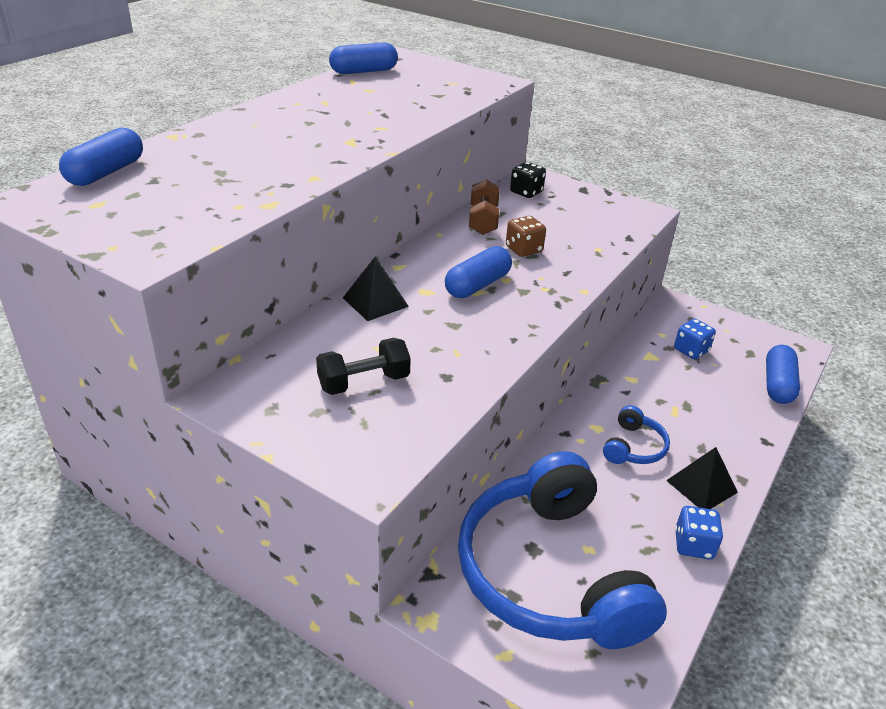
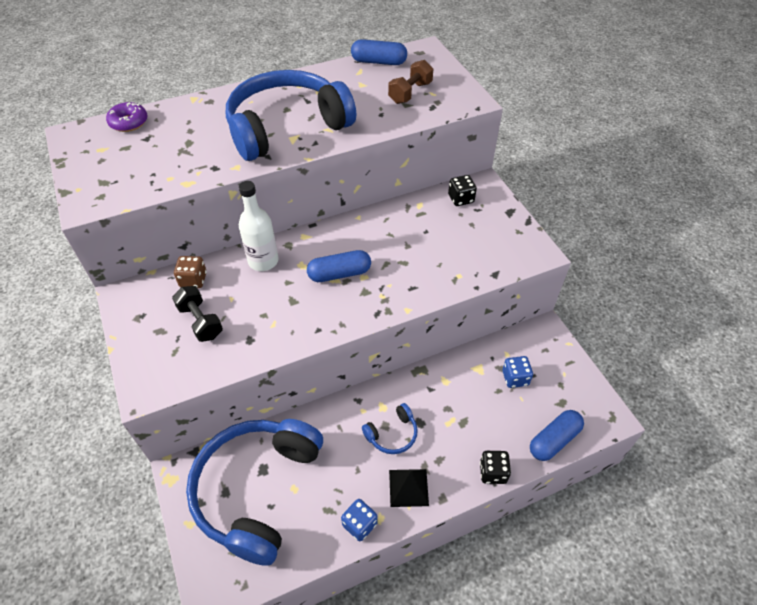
camera: 35 degrees right, 15 degrees up
(106, 172) = (129, 122): blue capsule -> purple donut
(329, 135) = (286, 127): none -> blue headphones
(364, 382) = (200, 321): black dumbbell -> black dumbbell turned 45 degrees clockwise
(375, 302) = (263, 261): black pyramid -> white bottle
(483, 221) = (400, 216): brown dumbbell -> brown dumbbell (410, 93)
(523, 249) = (402, 254): brown dice -> brown dice (193, 280)
(759, 435) = (493, 472): none -> black dice

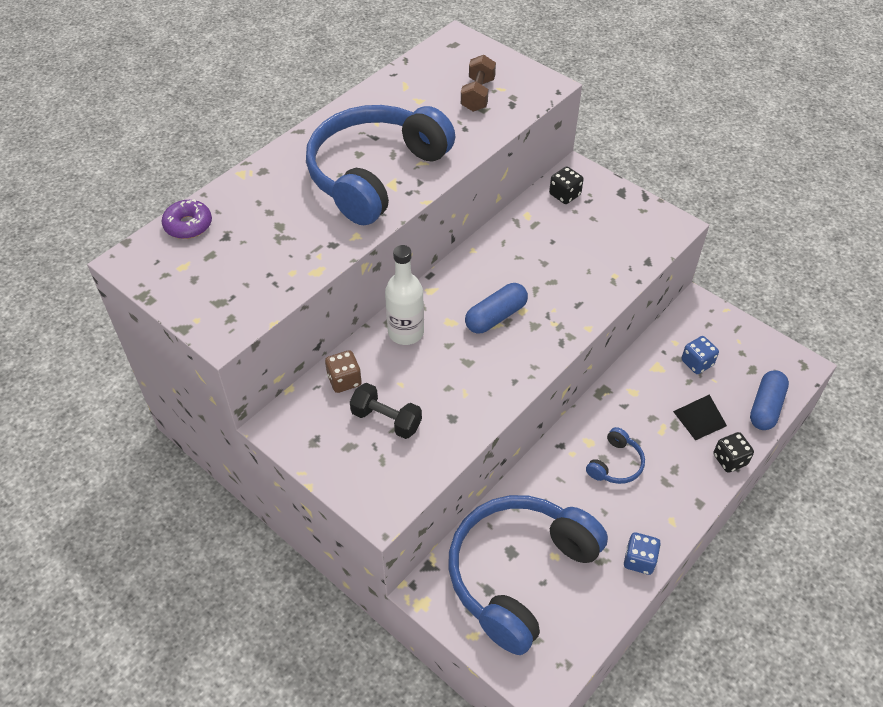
camera: 25 degrees left, 0 degrees up
(257, 490) = (519, 574): blue headphones -> blue headphones turned 45 degrees clockwise
(379, 62) = (418, 68): blue capsule -> none
(408, 487) = (662, 507): black pyramid -> black pyramid (699, 418)

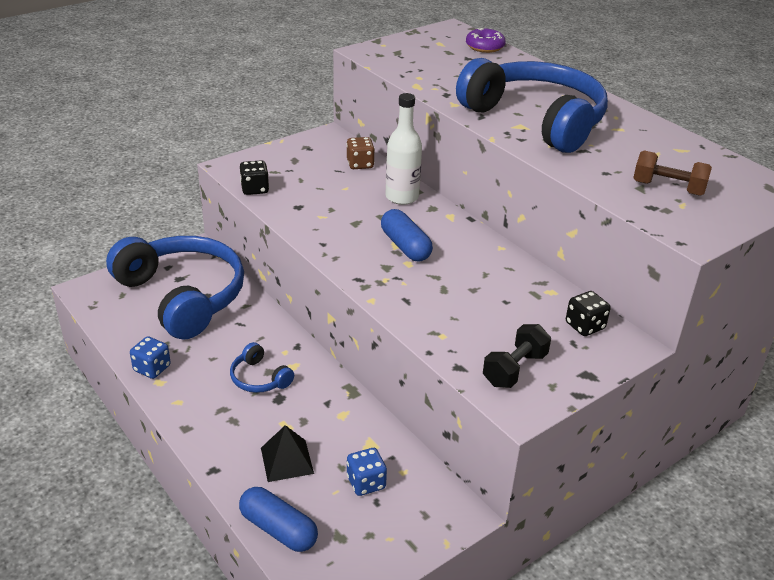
camera: 100 degrees right, 15 degrees down
(386, 420) = (311, 177): black dumbbell -> black dumbbell (514, 369)
(729, 460) = (223, 469): black dice -> black dice (255, 189)

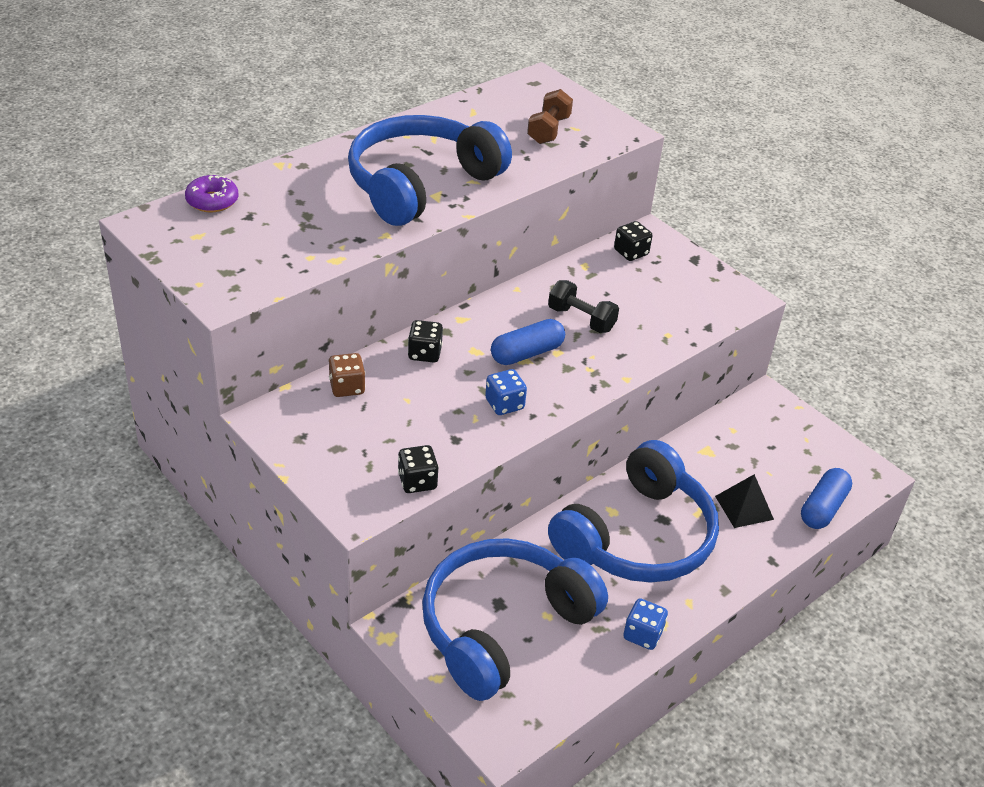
camera: 95 degrees left, 5 degrees up
(259, 378) = (637, 537): blue headphones -> blue headphones, size x2.43
(366, 483) = (753, 453): blue dice -> blue dice (504, 404)
(402, 197) = (424, 353): white bottle -> black dice
(514, 369) = (700, 296): black dumbbell -> black dumbbell (581, 319)

